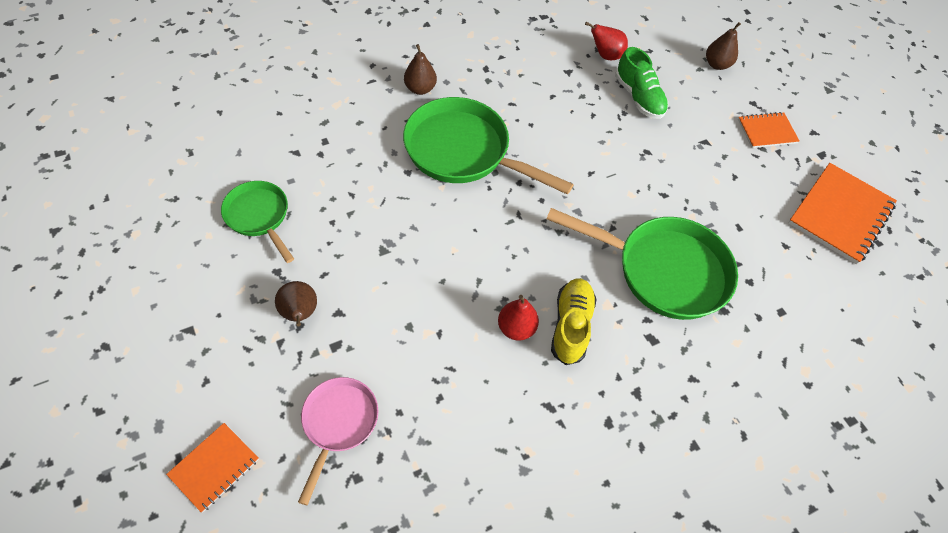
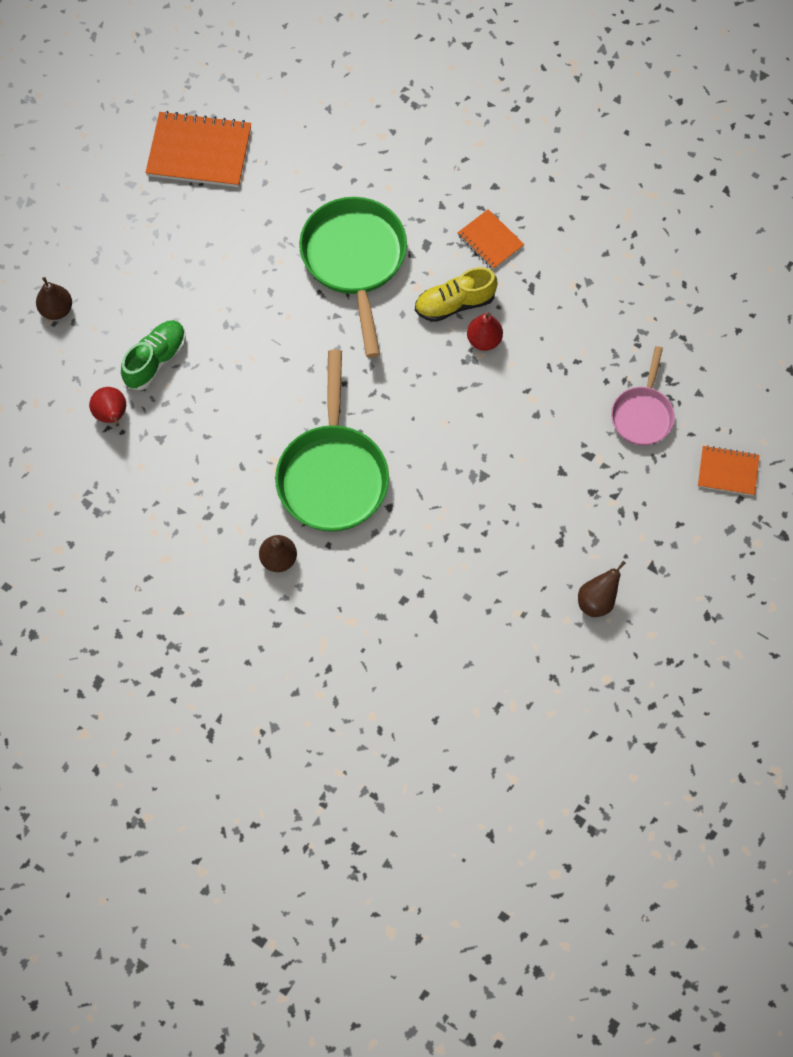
camera: 115 degrees left, 10 degrees up
(259, 216) = (521, 594): green pan -> none
(300, 314) = (582, 498): brown pear -> brown pear (597, 601)
(338, 423) = (642, 414): pink pan -> pink pan turned 60 degrees counterclockwise
(767, 131) = (129, 236): orange notebook -> orange notebook (490, 240)

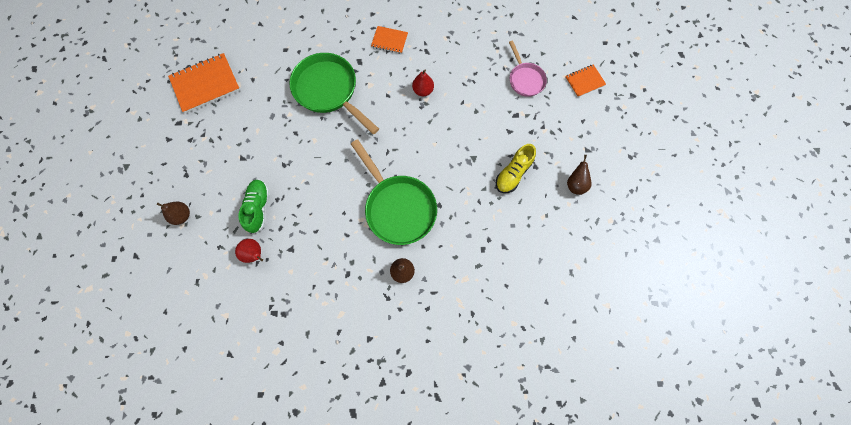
camera: 35 degrees left, 5 degrees up
(454, 304) = (395, 81): yellow shoe -> yellow shoe (513, 173)

